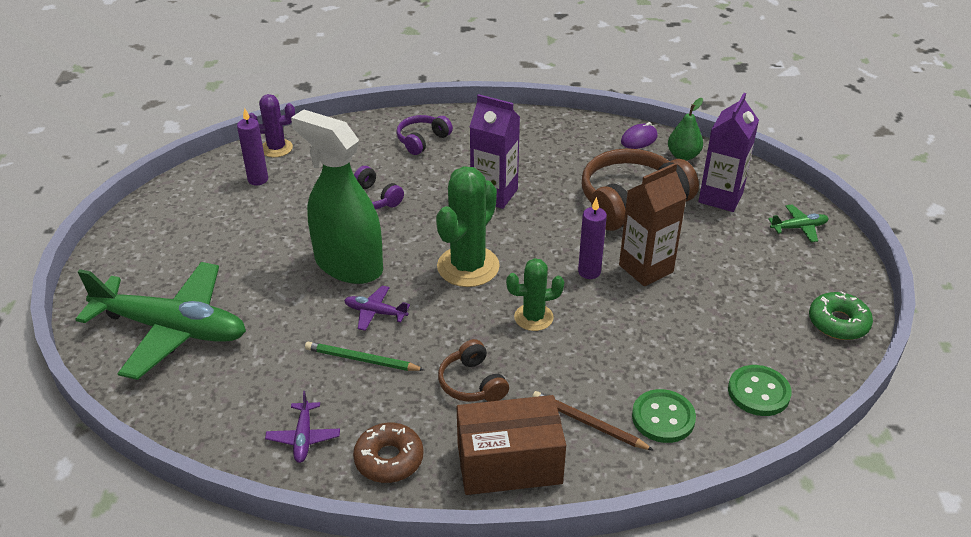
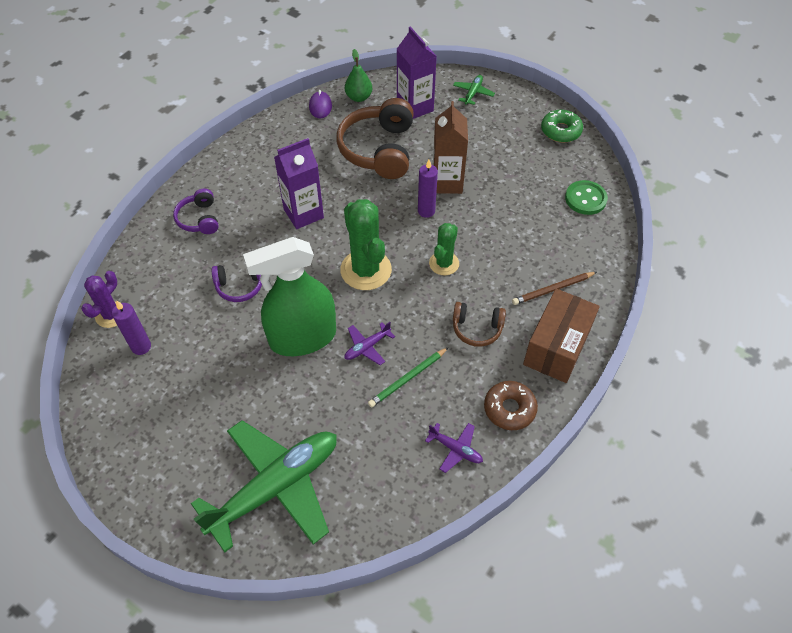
camera: 55 degrees left, 15 degrees up
(663, 418) = (573, 252): green button -> none

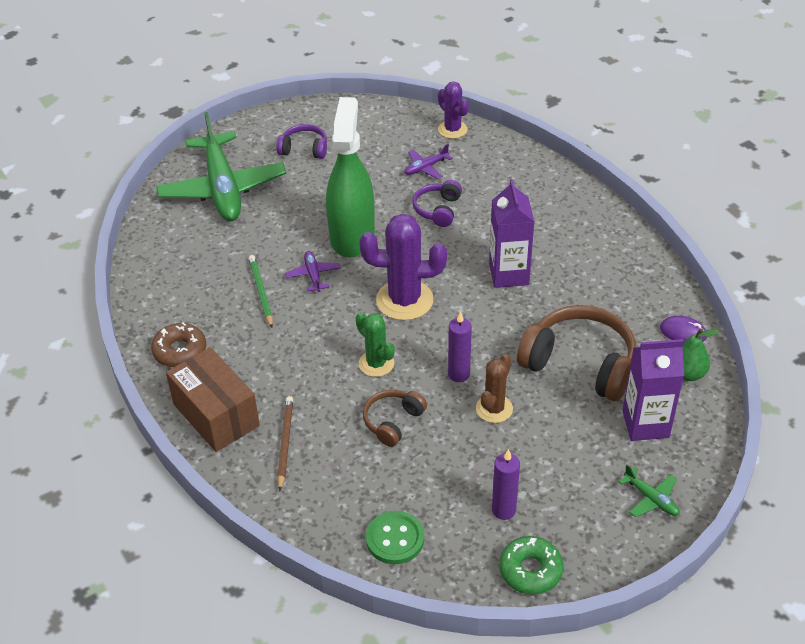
camera: 115 degrees right, 10 degrees down
(141, 347) = (407, 141): purple candle -> purple candle (503, 510)
(199, 219) = (541, 199): purple headphones -> purple headphones (304, 149)
(366, 270) = (404, 300): green cactus -> purple cactus
(447, 182) = (494, 409): brown carton -> brown cactus
(455, 449) = (171, 300): purple plane -> purple plane (425, 167)
(477, 328) = (279, 360): brown headphones -> brown headphones (393, 422)

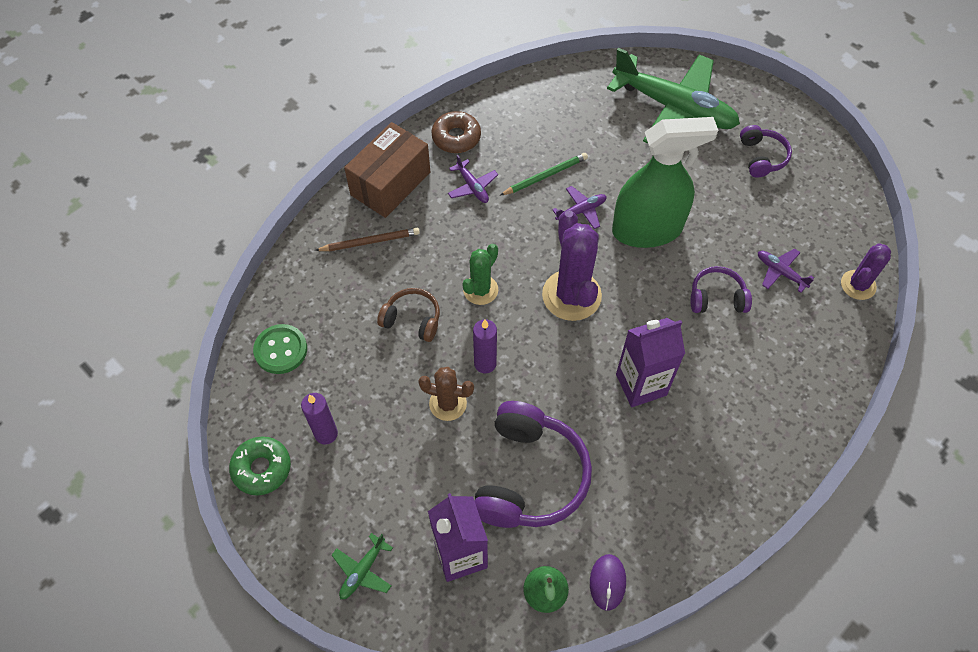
camera: 75 degrees right, 15 degrees up
(223, 188) = (674, 108): green plane -> green plane turned 120 degrees counterclockwise
(250, 349) = (472, 186): none -> purple plane
(580, 364) = (529, 476): brown headphones -> purple headphones

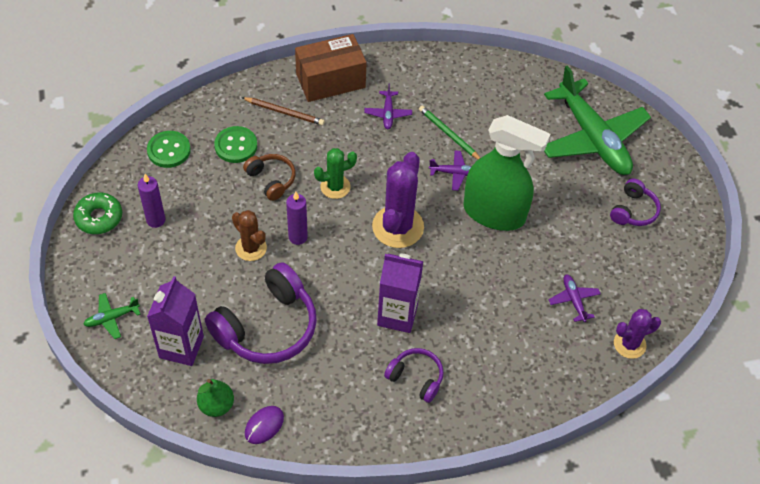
camera: 30 degrees right, 5 degrees down
(348, 305) = (236, 146): none -> green button
(456, 137) = (404, 73): brown donut -> none
(545, 176) = (448, 134): green pencil -> green pencil turned 135 degrees counterclockwise
(717, 297) = (507, 289): purple headphones -> purple headphones (416, 378)

